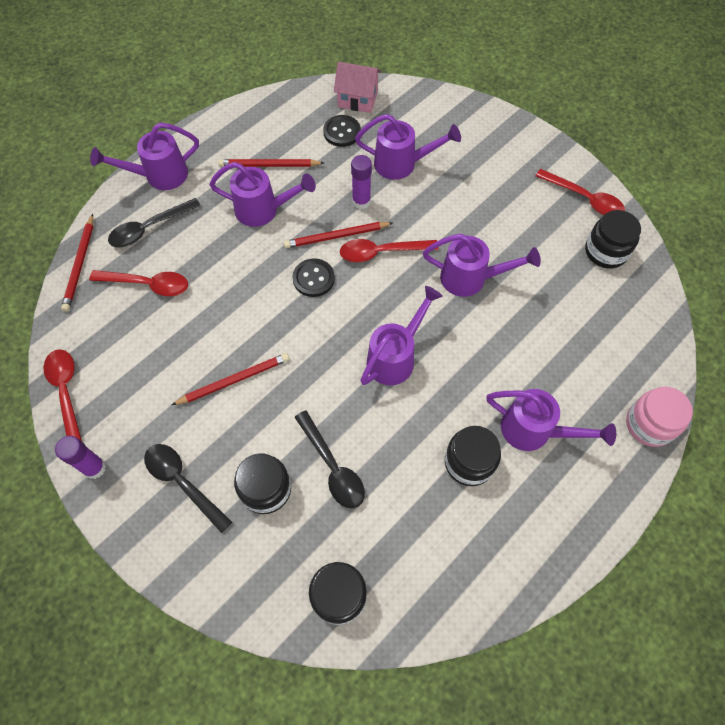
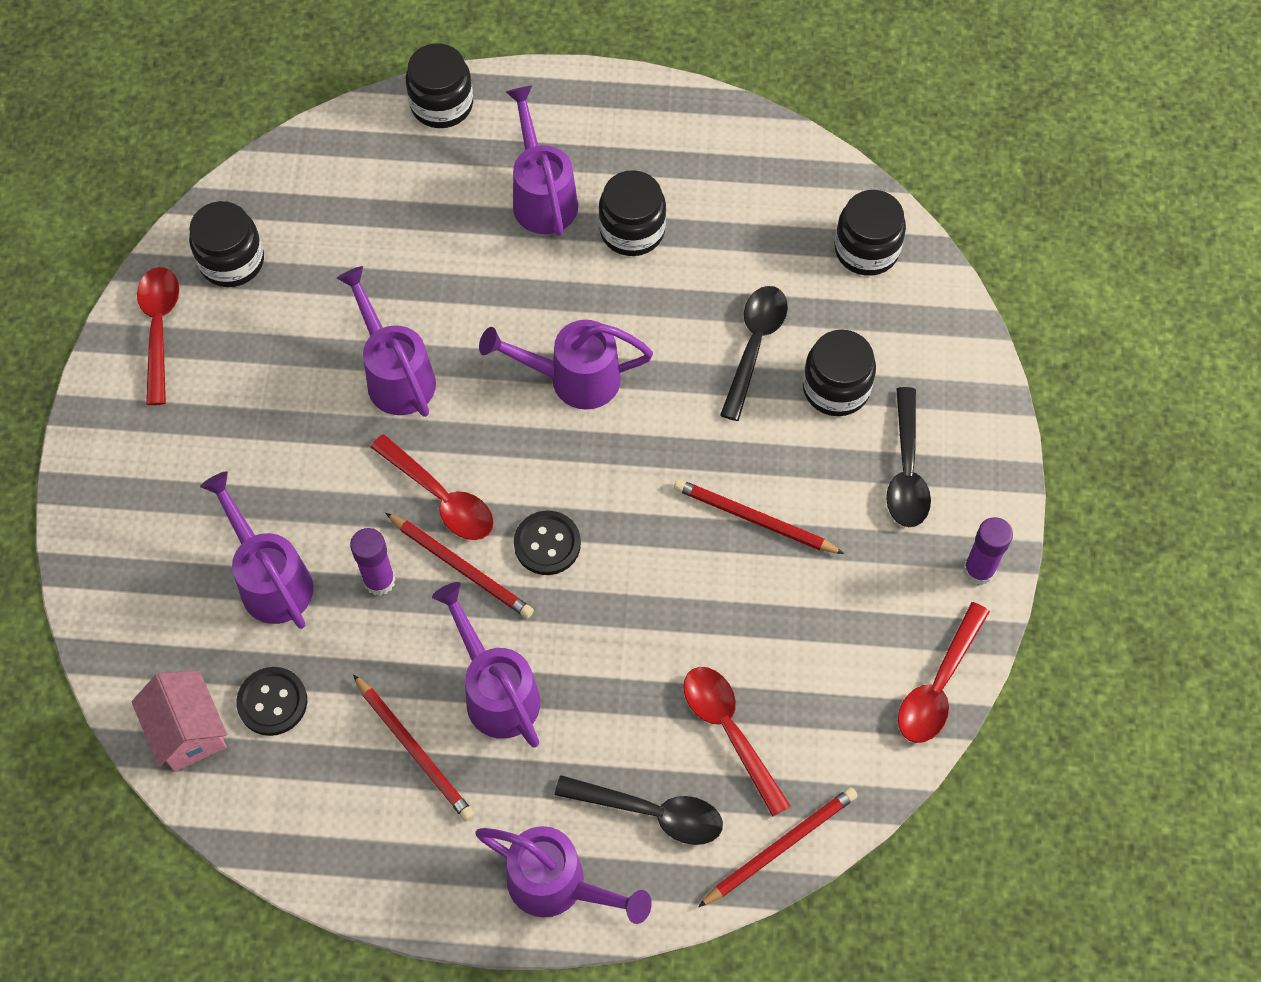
camera: 130 degrees left, 0 degrees up
(649, 424) = (442, 104): pink jar -> black jar

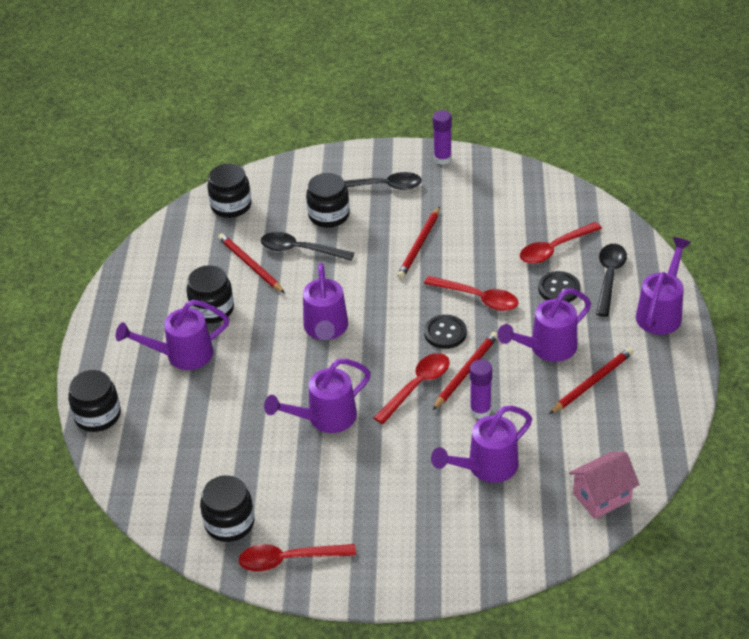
camera: 90 degrees left, 20 degrees down
(272, 702) = (573, 455): black button -> black button (559, 289)
(780, 846) = (617, 227): red pencil -> red pencil (250, 265)
(938, 685) = (513, 172): red spoon -> red spoon (478, 298)

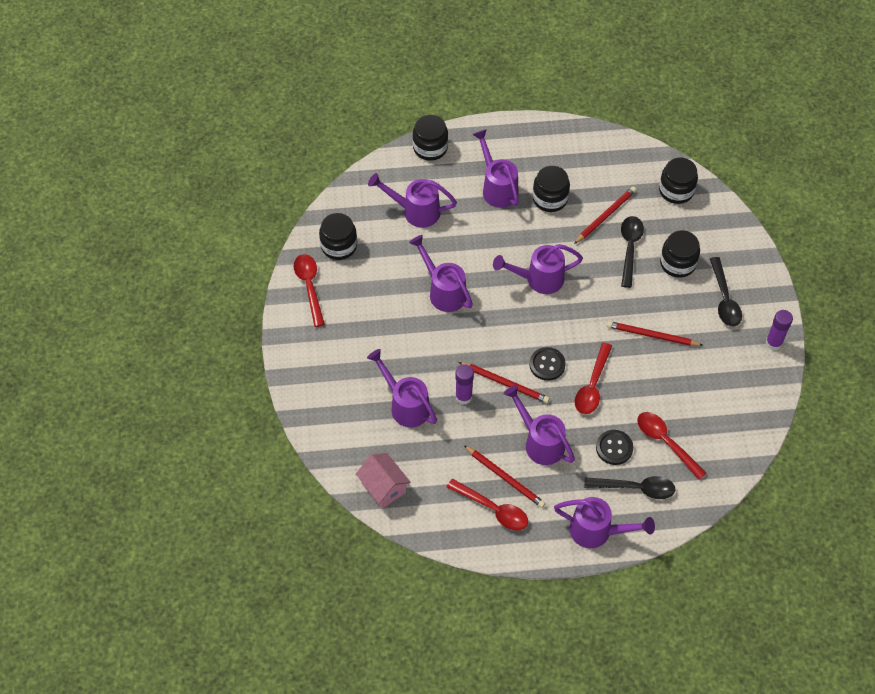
camera: 80 degrees right, 15 degrees up
(195, 438) = (415, 211): none -> purple watering can
(417, 386) = (484, 350): red spoon -> red spoon (493, 509)

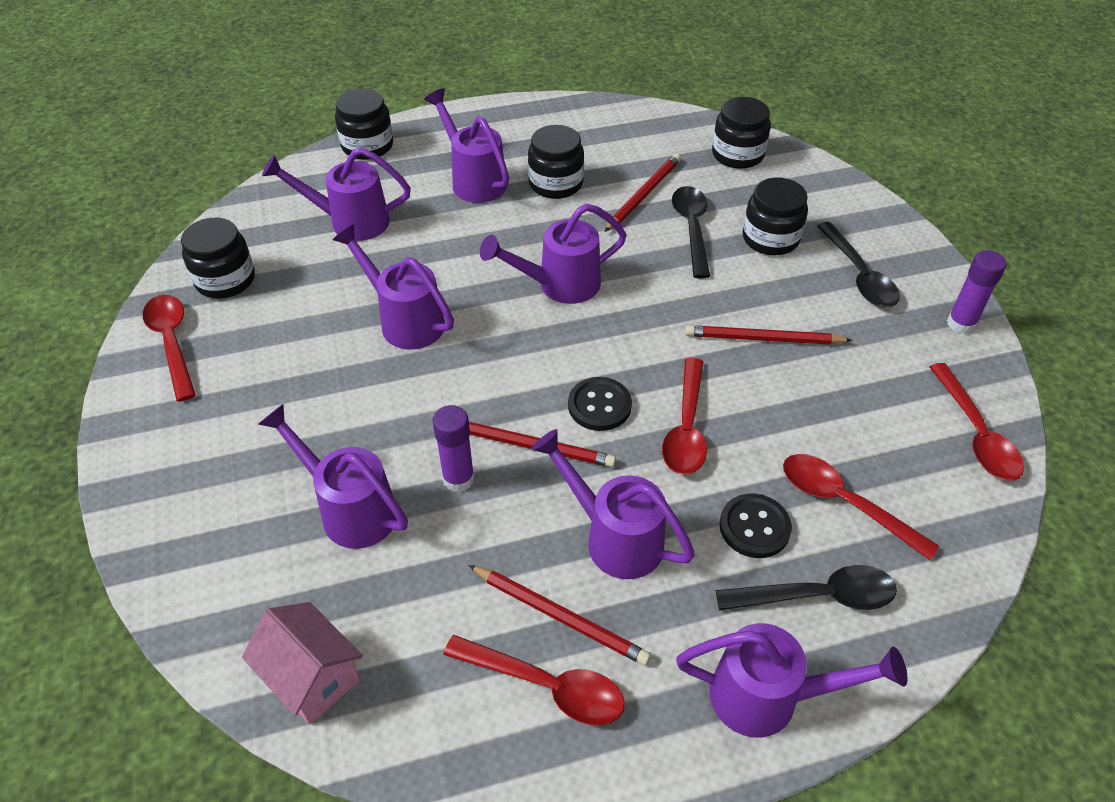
camera: 10 degrees left, 10 degrees down
(753, 414) = (975, 433): none -> red spoon

